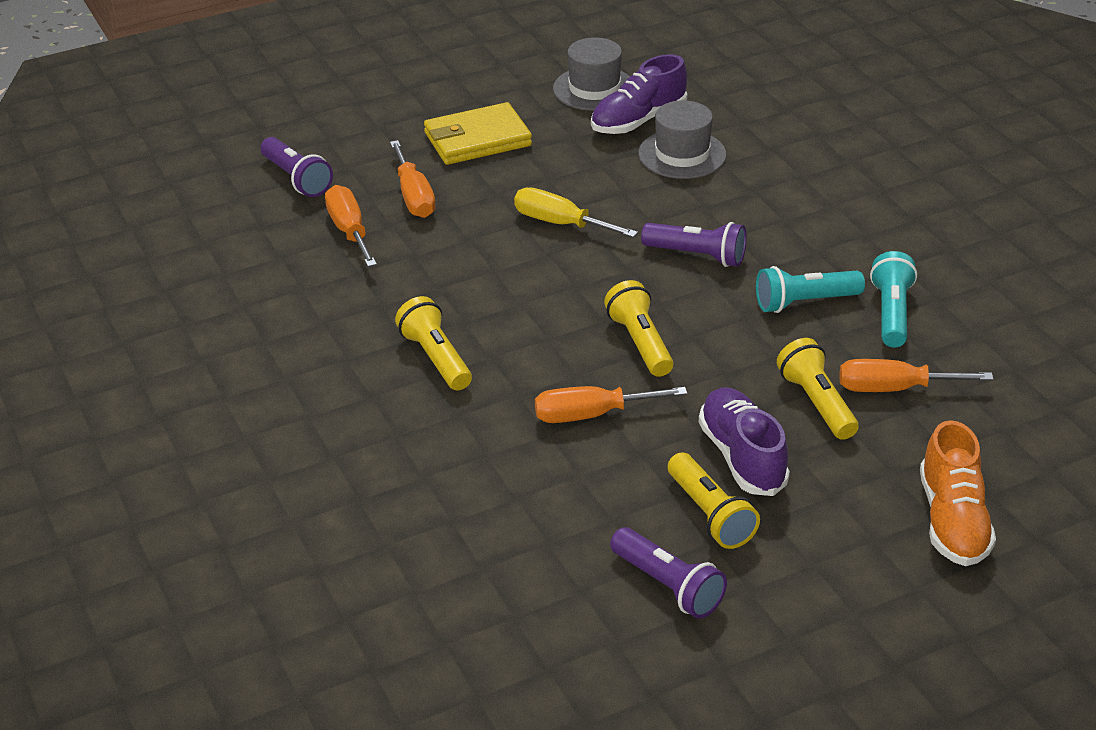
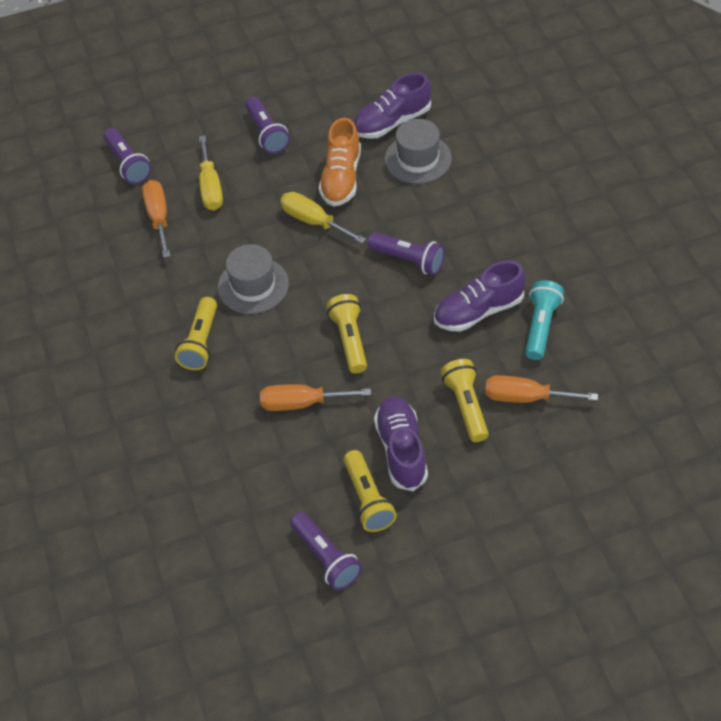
camera: 10 degrees right, 15 degrees up
(414, 196) = (210, 187): orange screwdriver -> yellow screwdriver
(435, 358) = (201, 342): yellow flashlight -> yellow flashlight turned 150 degrees counterclockwise
(477, 139) = (267, 133): yellow wallet -> purple flashlight
(594, 89) = (364, 87): grey hat -> grey hat (253, 285)
(804, 302) = (478, 311): turquoise flashlight -> purple shoe
(952, 521) = (539, 520): orange shoe -> orange shoe (341, 178)

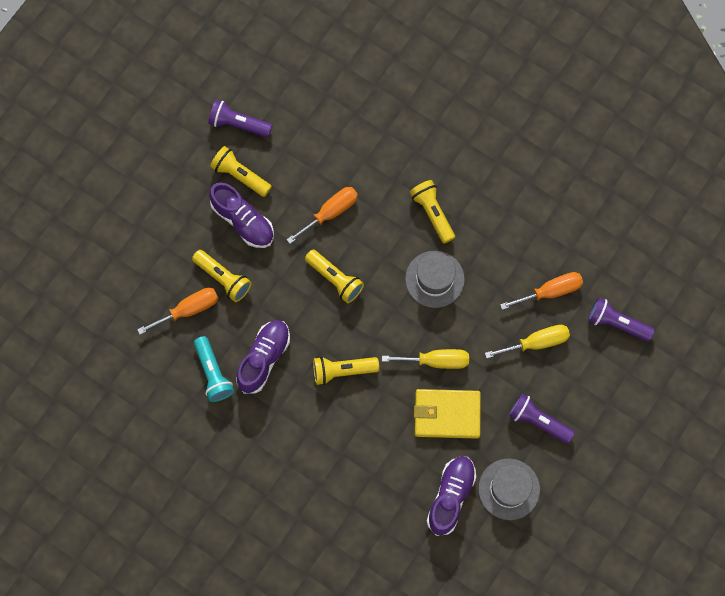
camera: 140 degrees right, 20 degrees up
(158, 217) = (550, 291): orange screwdriver -> orange screwdriver turned 60 degrees counterclockwise
(210, 187) = (536, 342): yellow screwdriver -> yellow screwdriver turned 120 degrees clockwise
(341, 178) = (447, 414): orange shoe -> yellow wallet
(408, 260) = (342, 371): purple flashlight -> yellow flashlight
(418, 159) = (403, 471): grey hat -> grey hat (509, 489)

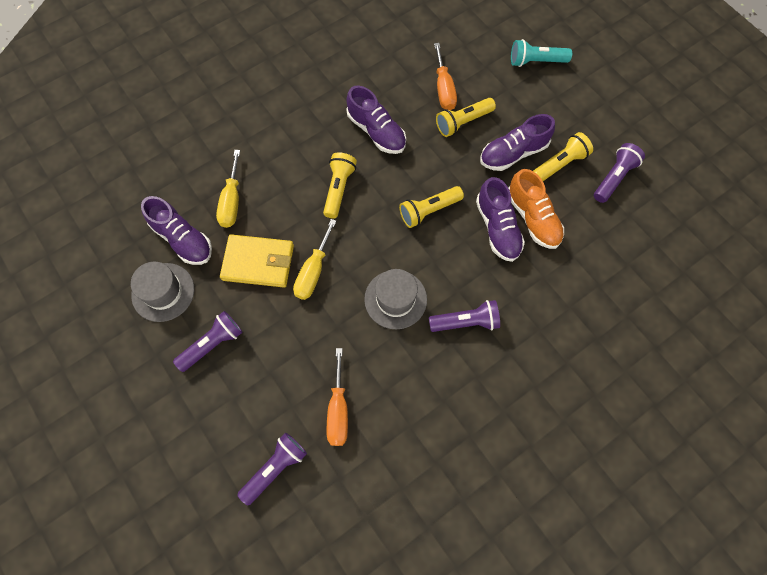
camera: 110 degrees right, 5 degrees down
(213, 373) = (379, 91): turquoise flashlight -> turquoise flashlight (536, 61)
(308, 185) = (533, 218): none -> orange shoe
(330, 212) = (497, 228): orange screwdriver -> purple shoe
(432, 213) = (466, 322): yellow flashlight -> purple flashlight
(447, 414) = (258, 262): yellow wallet -> yellow wallet turned 75 degrees clockwise
(536, 342) = (291, 374): yellow screwdriver -> yellow screwdriver (232, 201)

